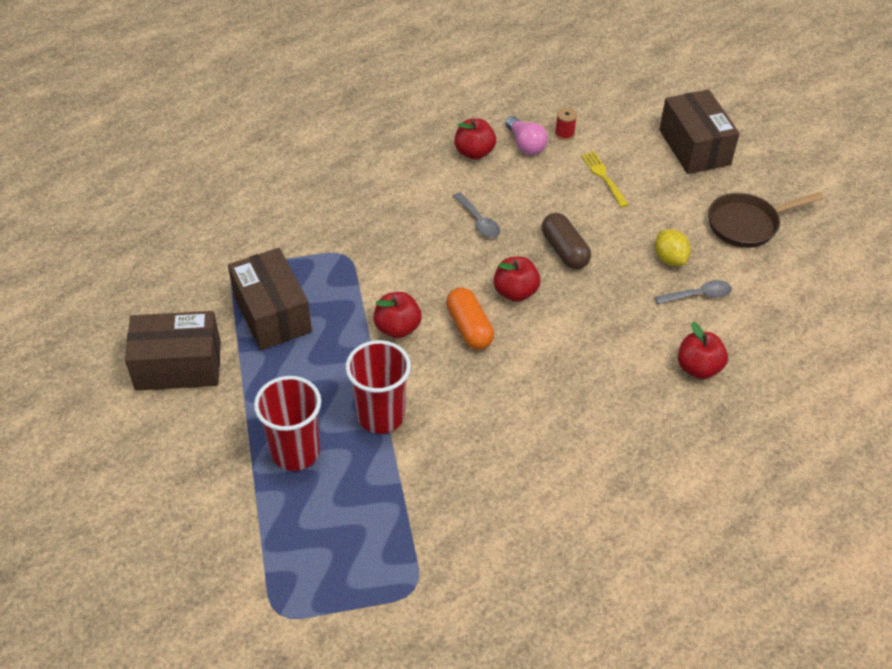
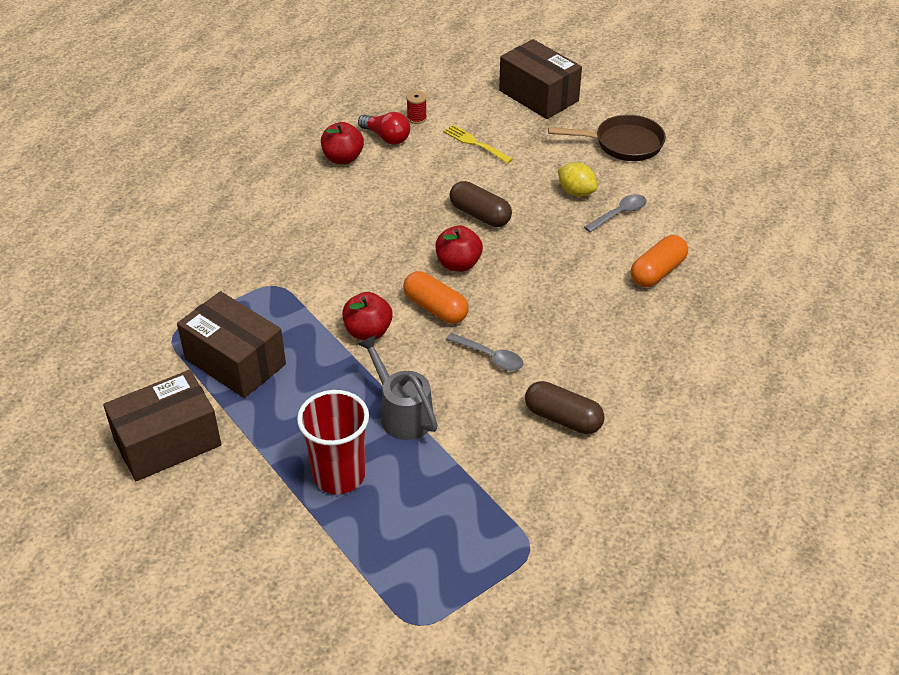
camera: 25 degrees left, 5 degrees down
(381, 416) = (401, 413): red cup -> grey watering can
(478, 221) = (385, 215): grey spoon -> grey spoon (490, 357)
(518, 478) = (563, 418): none -> brown capsule
(525, 144) = (386, 137): pink light bulb -> red light bulb
(698, 368) = (657, 272): red apple -> orange capsule
(747, 224) = (623, 144): brown pan -> brown pan turned 135 degrees counterclockwise

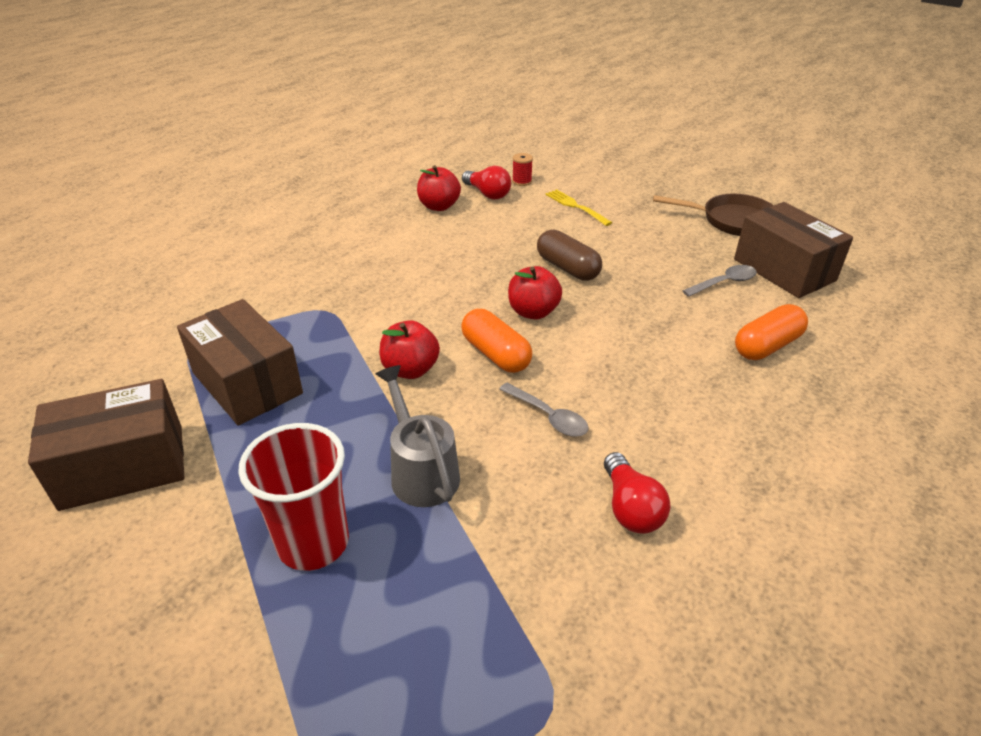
camera: 10 degrees right, 5 degrees down
(538, 96) = (647, 175): brown box -> brown box (784, 270)
(563, 418) = (630, 508): brown capsule -> red light bulb
(576, 192) = (677, 258): yellow lemon -> none

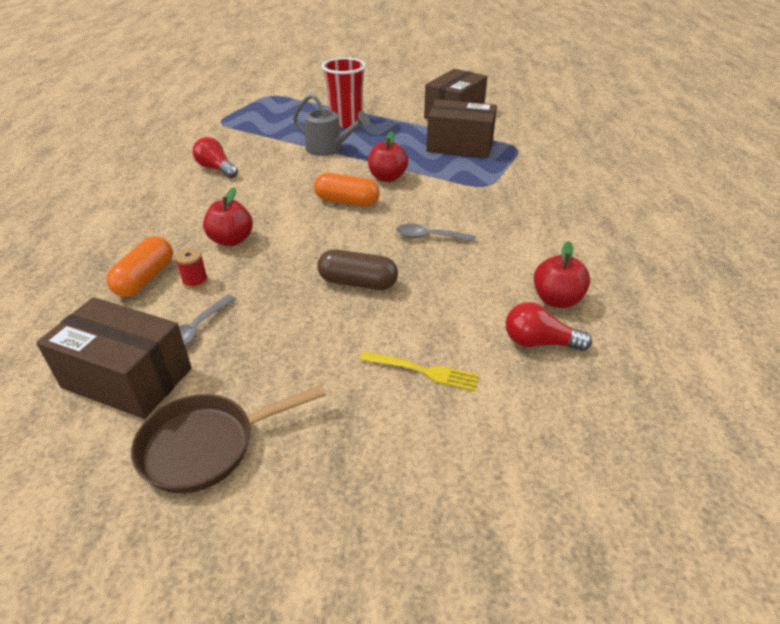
camera: 145 degrees right, 0 degrees up
(522, 181) = (532, 386): red spool -> red spool (195, 281)
(533, 312) = (350, 235): red apple -> red apple (231, 240)
(548, 416) = (285, 185): grey spoon -> grey spoon (429, 237)

